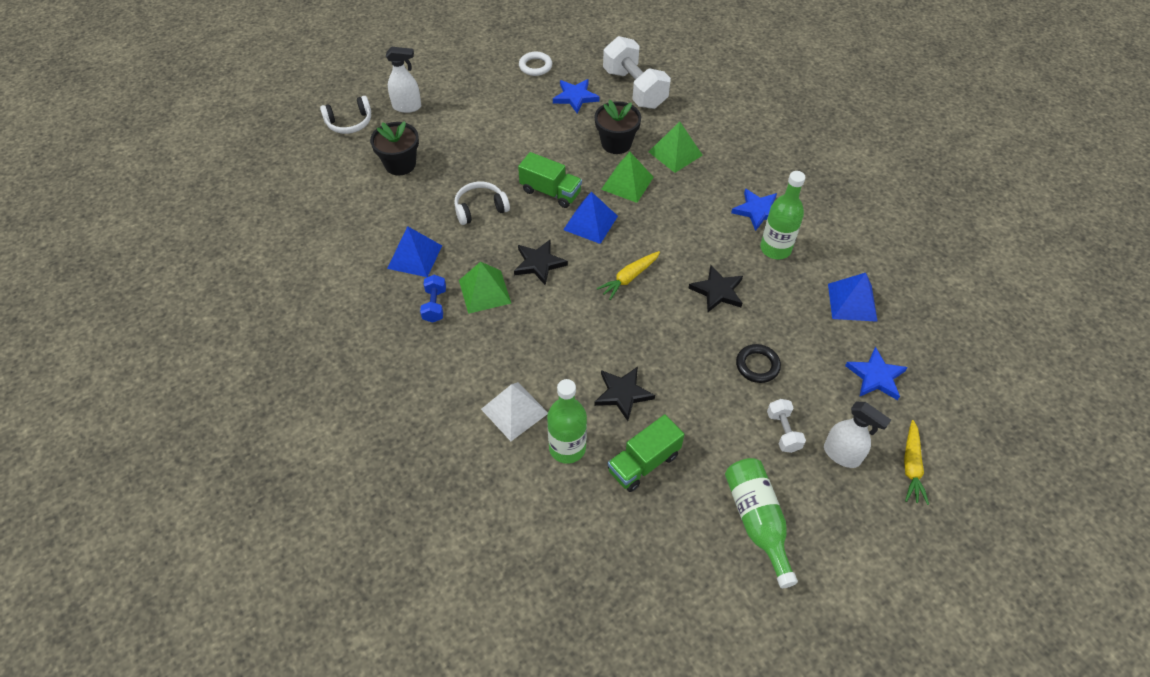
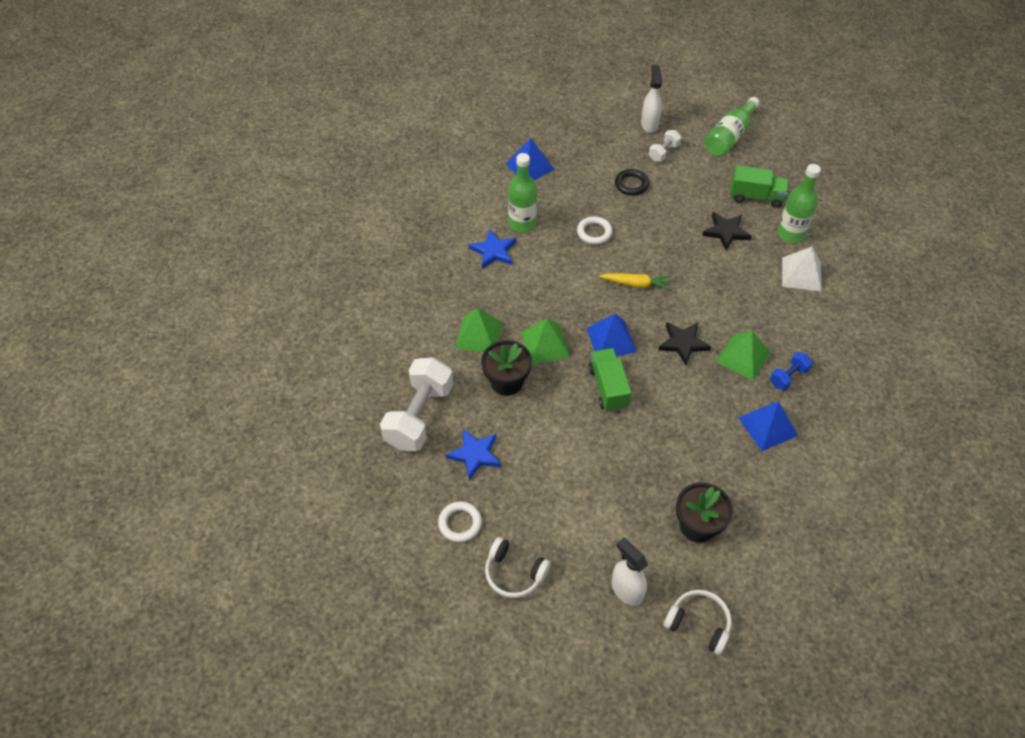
camera: 130 degrees left, 0 degrees up
(480, 209) = (676, 421): white headphones -> white headphones (514, 573)
(717, 291) = (594, 232): black star -> white ring
(876, 376) = (578, 133): blue star -> none
(911, 466) = (624, 97): yellow carrot -> none

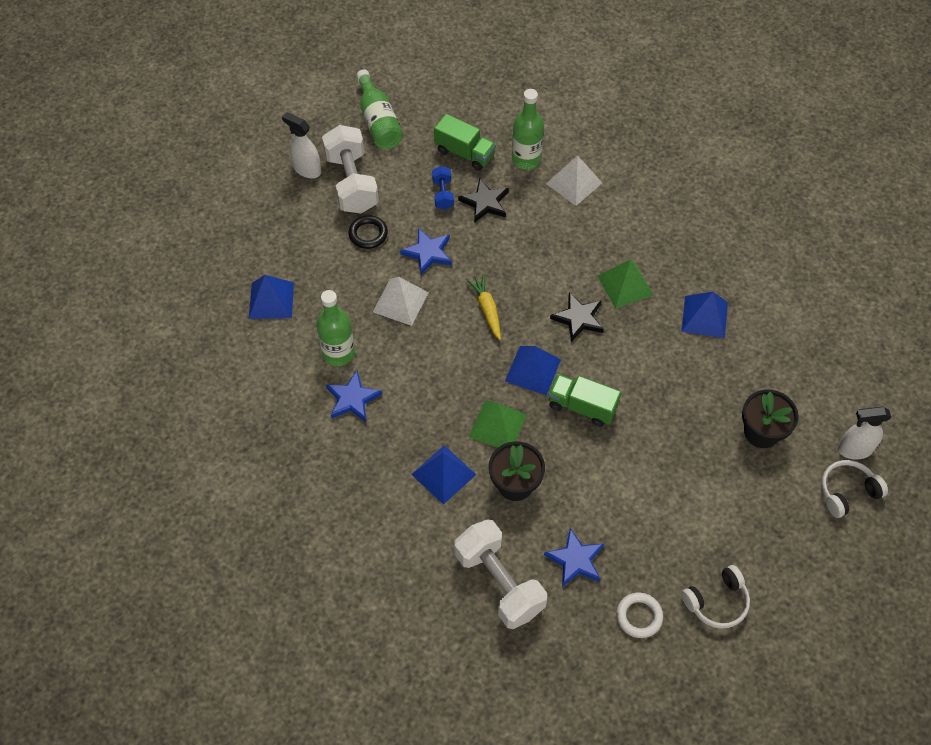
camera: 55 degrees left, 5 degrees up
(478, 334) = (443, 474): green pyramid -> blue pyramid
(594, 232) = (400, 302): white ring -> white pyramid
(626, 590) = (786, 524): white spray bottle -> white spray bottle (854, 449)
(636, 284) = (487, 309): yellow carrot -> yellow carrot turned 60 degrees counterclockwise
(649, 224) = (428, 253): none -> blue star
(663, 152) = (352, 183): white dumbbell -> white dumbbell, size x2.07
(756, 197) = (464, 153): green truck -> green truck turned 75 degrees clockwise
(788, 377) = (668, 268): blue dumbbell -> blue dumbbell (443, 194)

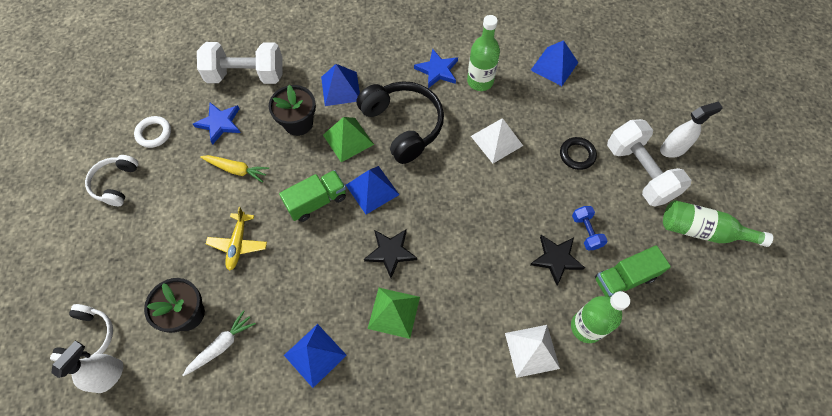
camera: 125 degrees right, 5 degrees up
(352, 183) = (639, 172): white dumbbell -> white dumbbell turned 45 degrees clockwise
(428, 253) = (531, 185): blue star -> none
(443, 194) = (586, 232): blue dumbbell -> blue dumbbell turned 45 degrees clockwise
(444, 388) = (403, 125): none -> black headphones
(487, 309) = (448, 193): yellow carrot -> yellow carrot (236, 170)
(674, 440) = (238, 244): none -> yellow plane
(759, 386) = (221, 346): none -> white carrot

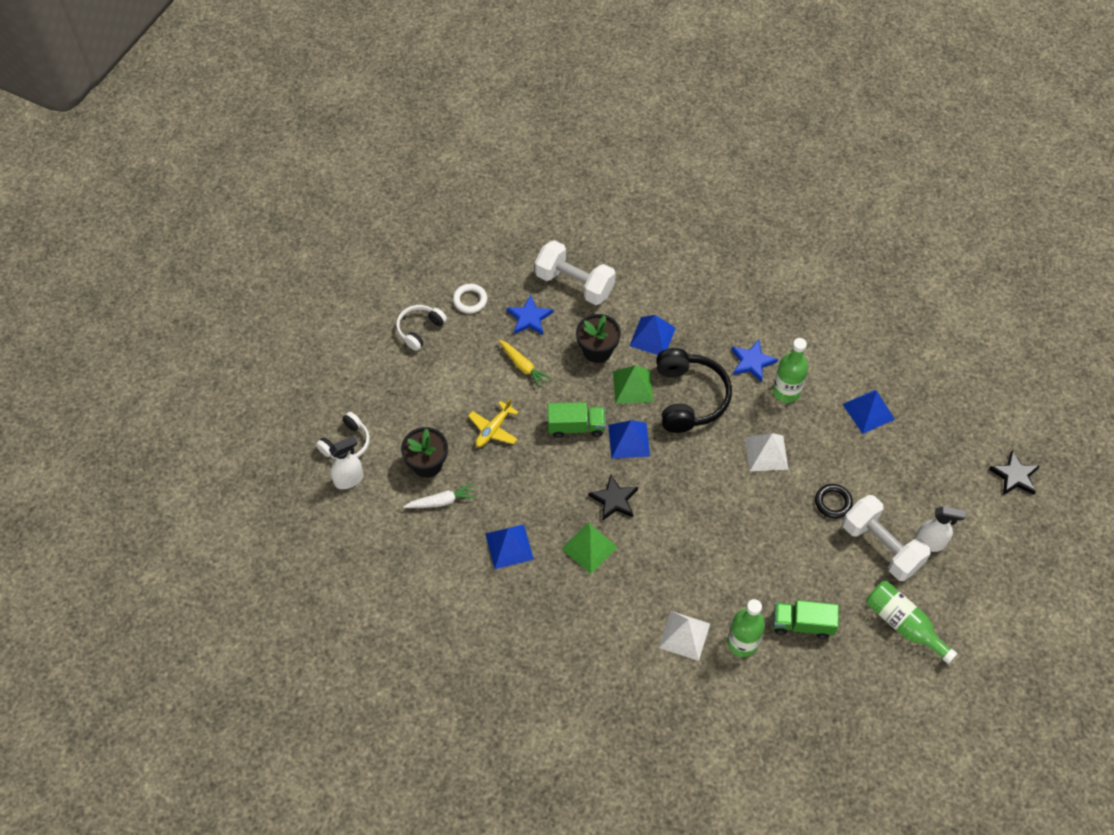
camera: 30 degrees right, 5 degrees down
(556, 259) = (753, 578): black star -> black star (1014, 476)
(586, 232) = (795, 570): blue dumbbell -> none
(639, 172) = (881, 546): white dumbbell -> white dumbbell turned 45 degrees counterclockwise

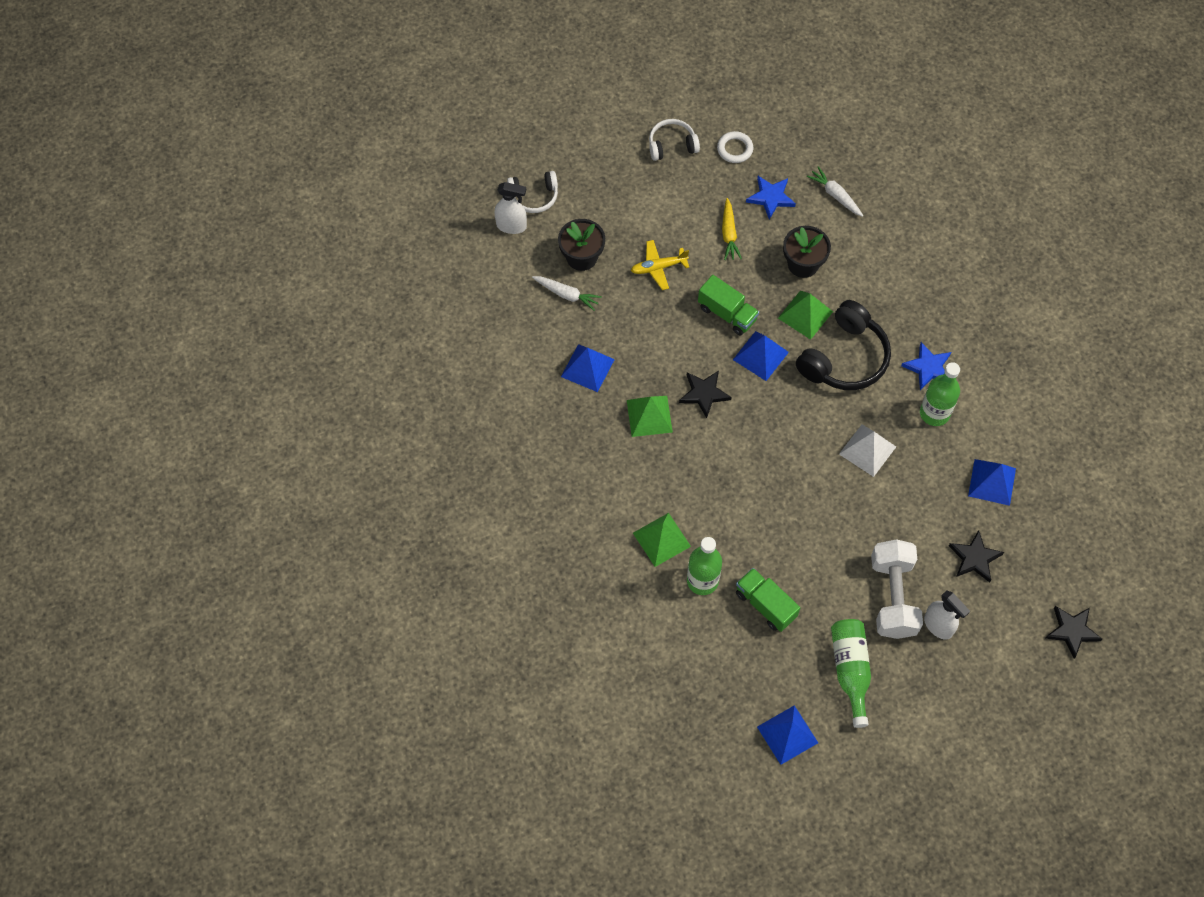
camera: 40 degrees right, 5 degrees up
(574, 284) = (835, 195): white dumbbell -> white carrot
(652, 336) = (861, 285): blue pyramid -> blue pyramid (787, 734)
(684, 635) = (661, 539): white pyramid -> green pyramid
(833, 502) = (886, 531): black ring -> none
(907, 475) = (974, 558): none -> black star

